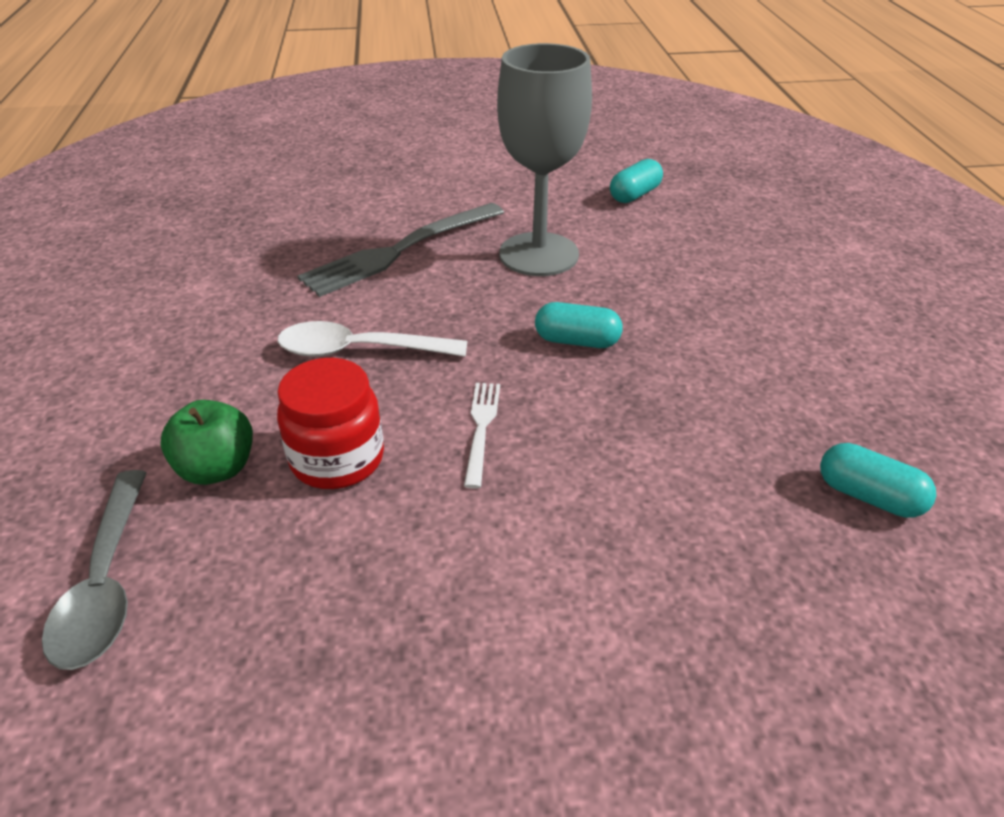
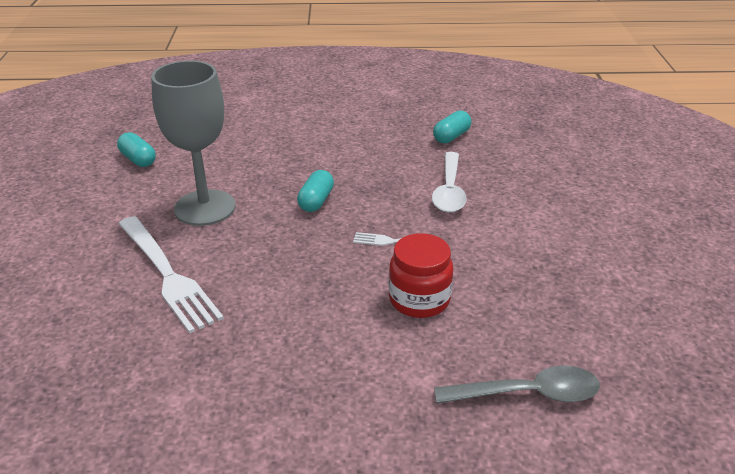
camera: 85 degrees left, 5 degrees down
(217, 468) = (426, 355): green apple -> none
(359, 350) = (305, 294): white spoon -> white spoon (449, 191)
(398, 251) = (168, 276): grey fork -> white fork

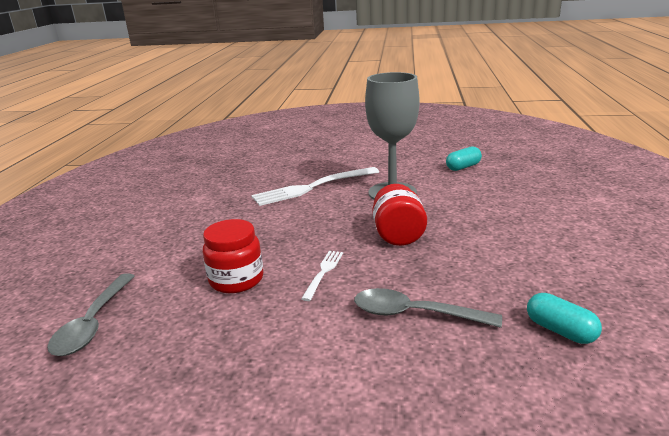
camera: 100 degrees right, 10 degrees down
(316, 201) = (398, 235): turquoise capsule -> red jar
(449, 191) = (414, 314): white spoon -> grey spoon

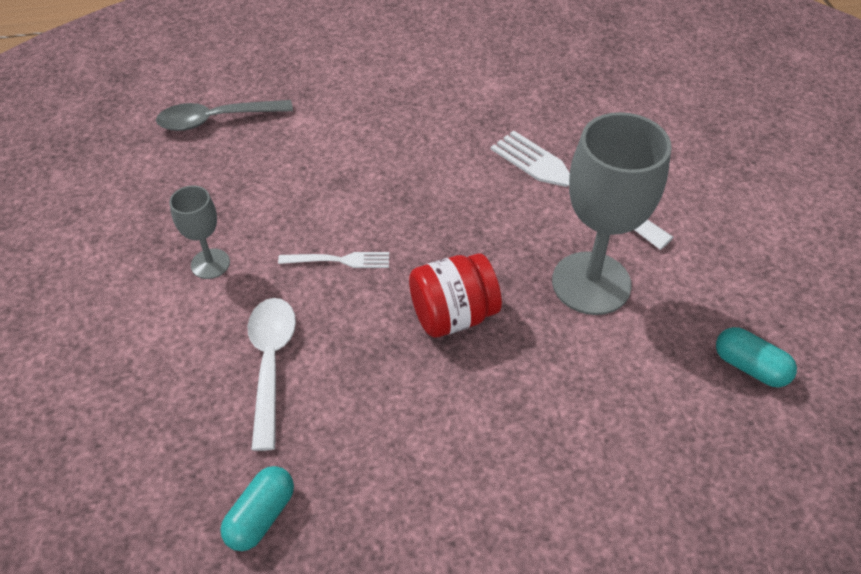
camera: 70 degrees right, 25 degrees up
(236, 280) = (307, 190): red jar -> none
(285, 340) = (210, 264): none -> grey goblet
(414, 314) = (270, 363): grey spoon -> white spoon

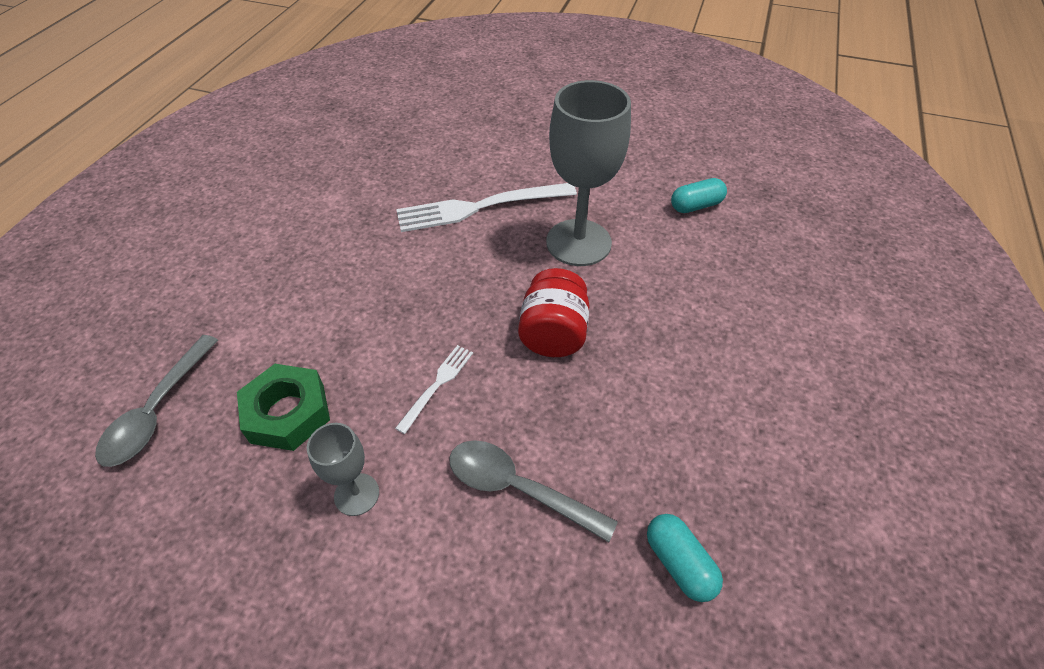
camera: 60 degrees left, 0 degrees up
(256, 186) = (287, 413): none -> green nut
(270, 363) = (517, 488): white spoon -> grey spoon

